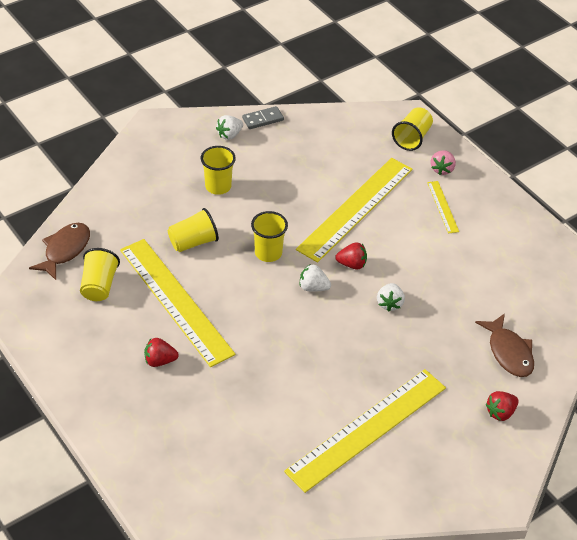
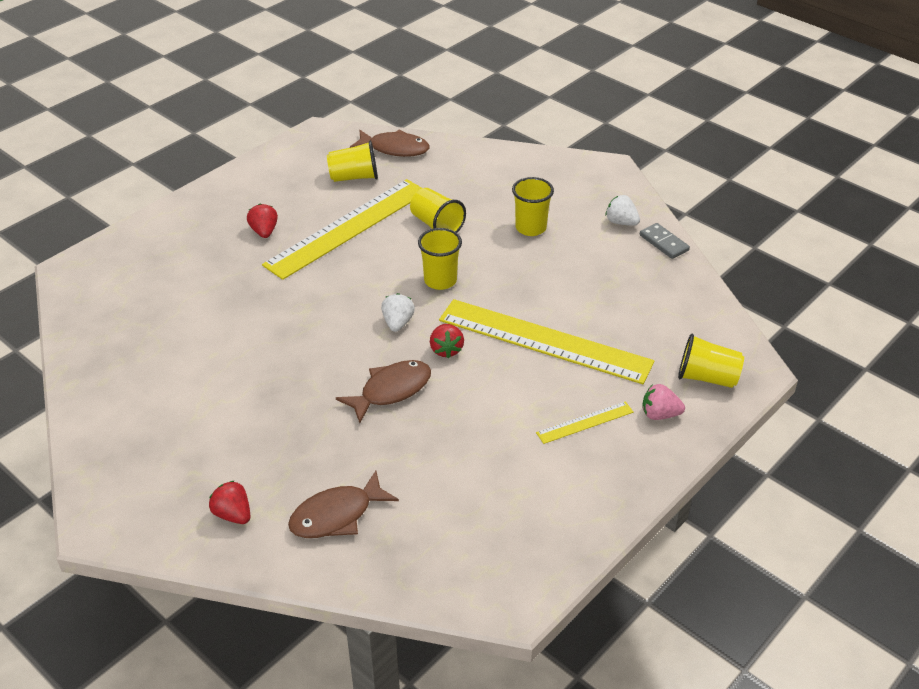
camera: 80 degrees right, 5 degrees down
(367, 429) = (193, 394): yellow ruler -> none
(389, 303) = (391, 390): white strawberry -> brown fish

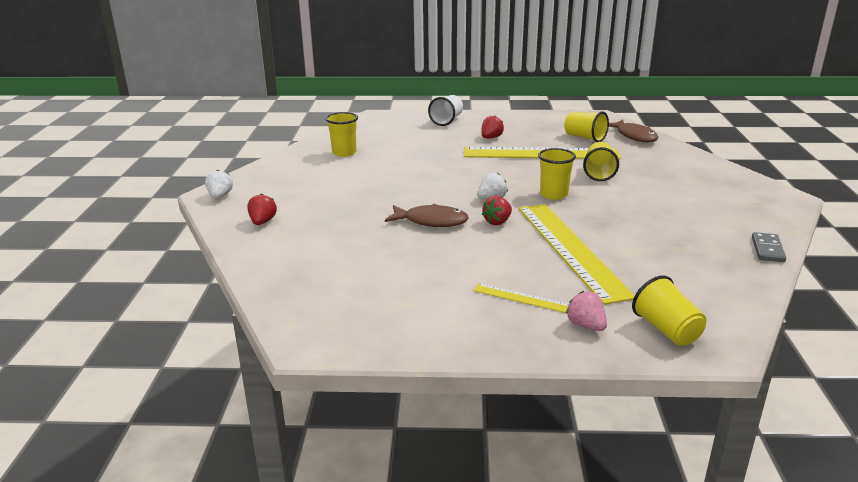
camera: 50 degrees right, 15 degrees down
(172, 230) = (447, 120): none -> white cup
(337, 515) = (302, 250): brown fish -> none
(530, 228) = (665, 199): yellow cup -> yellow cup (344, 153)
(621, 222) = (747, 225): white strawberry -> white strawberry (220, 196)

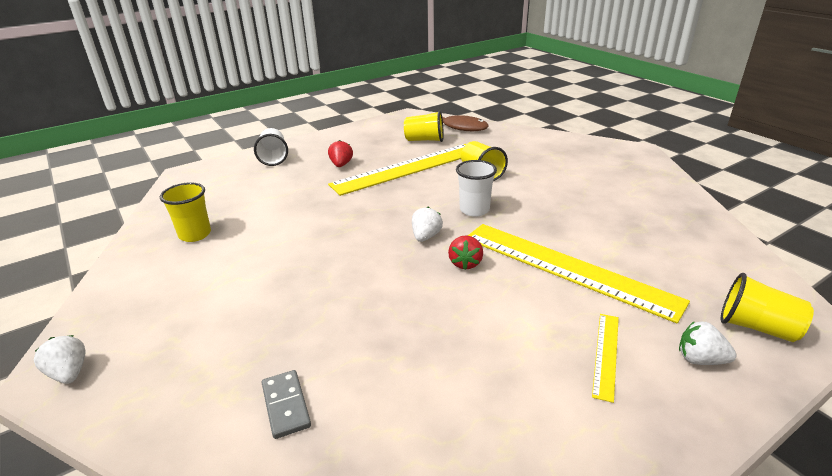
camera: 35 degrees left, 5 degrees up
(262, 222) = (183, 390): red strawberry -> none
(431, 221) = (399, 291): brown fish -> none
(521, 298) = (606, 354): yellow ruler -> yellow ruler turned 60 degrees counterclockwise
(553, 194) = (474, 210): yellow cup -> white cup
(586, 326) = (700, 359): pink strawberry -> white strawberry
(767, 249) = (692, 204): grey domino -> grey domino (286, 405)

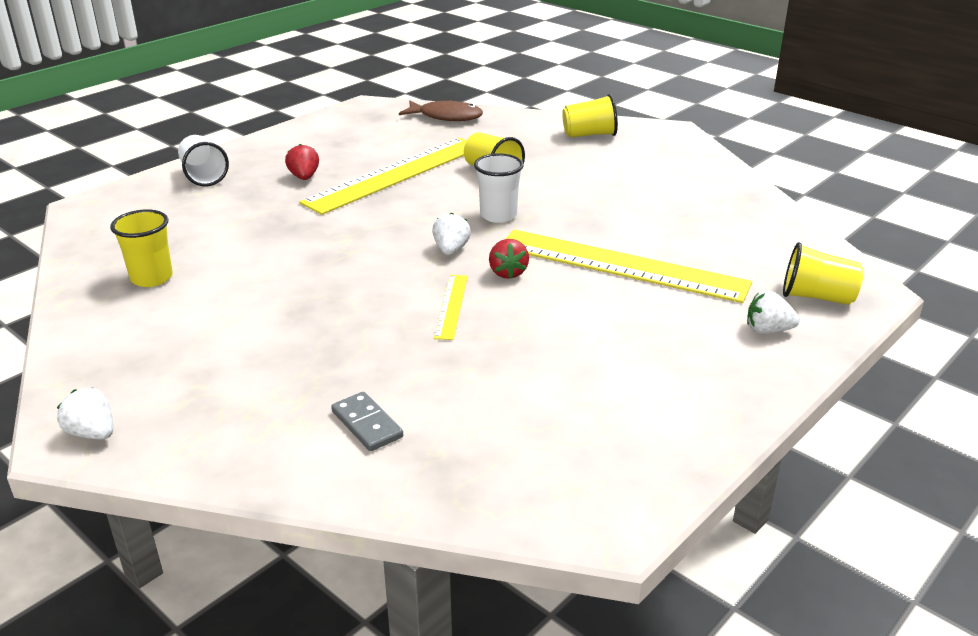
camera: 15 degrees left, 0 degrees up
(424, 140) = (403, 137): yellow cup -> yellow cup (589, 135)
(606, 354) = (679, 338): yellow ruler -> yellow ruler (451, 306)

